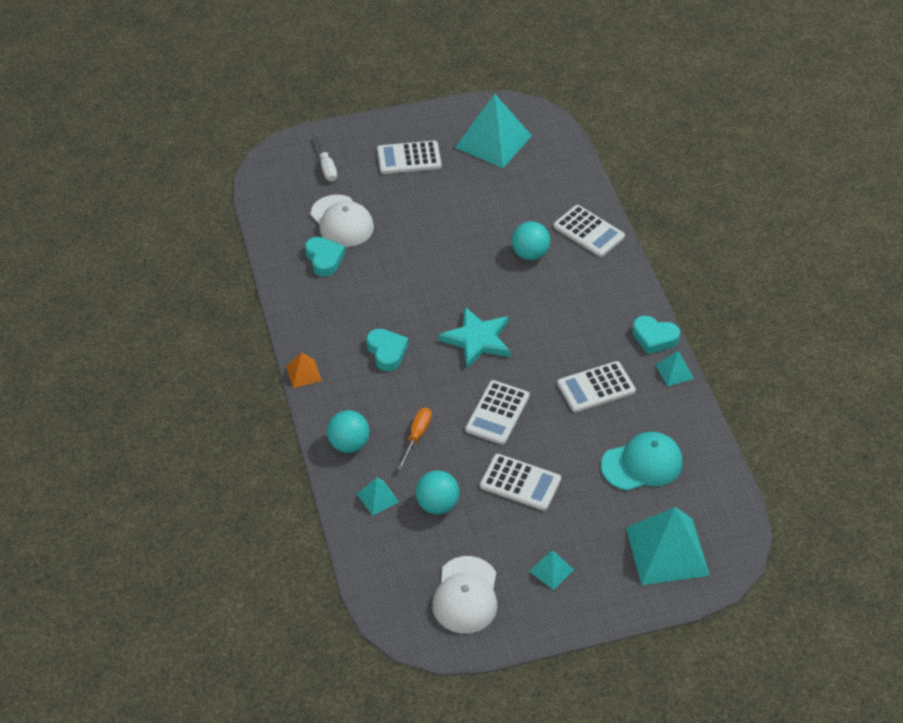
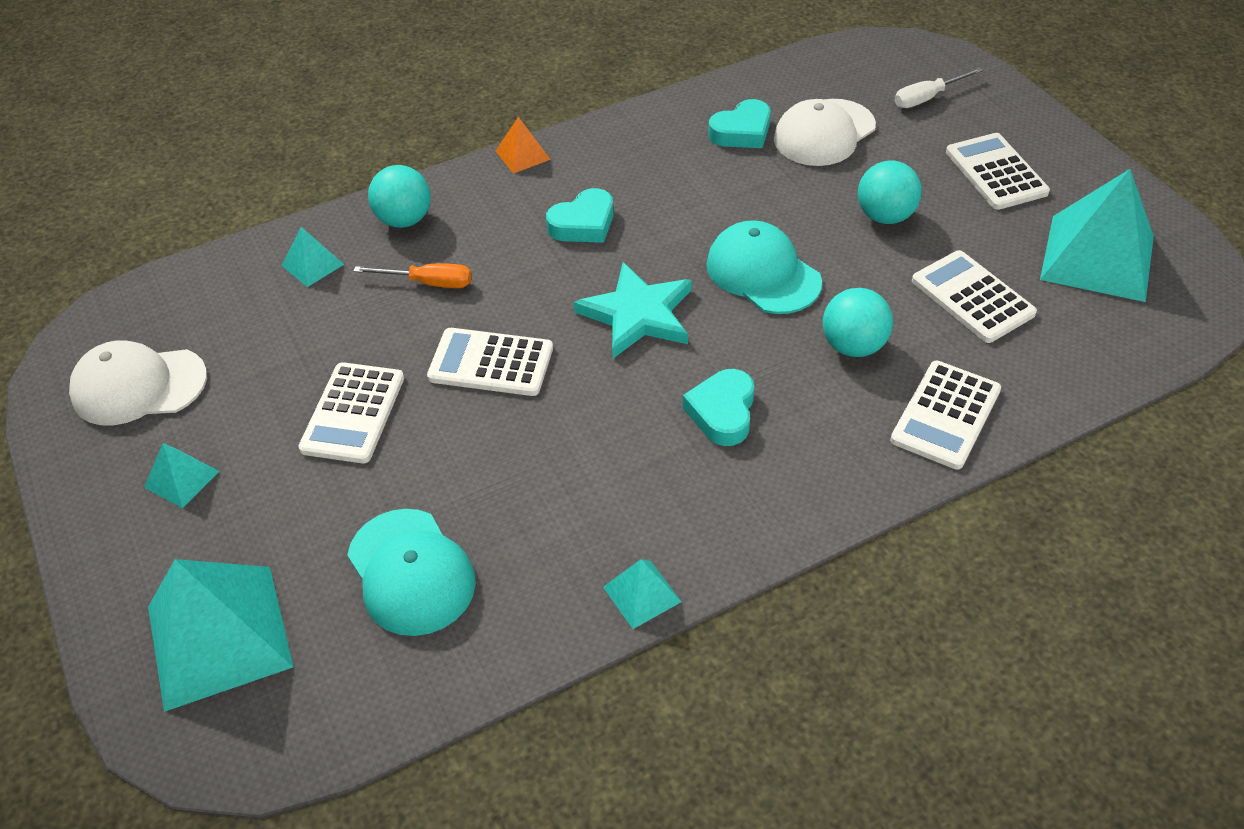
camera: 80 degrees right, 0 degrees up
(437, 505) = (303, 327): turquoise ball -> turquoise ball (885, 216)
(460, 278) = (763, 273): none -> turquoise cap
(596, 387) = (573, 480): white calculator -> white calculator (972, 297)
(654, 338) = (717, 550): turquoise heart -> turquoise heart (722, 412)

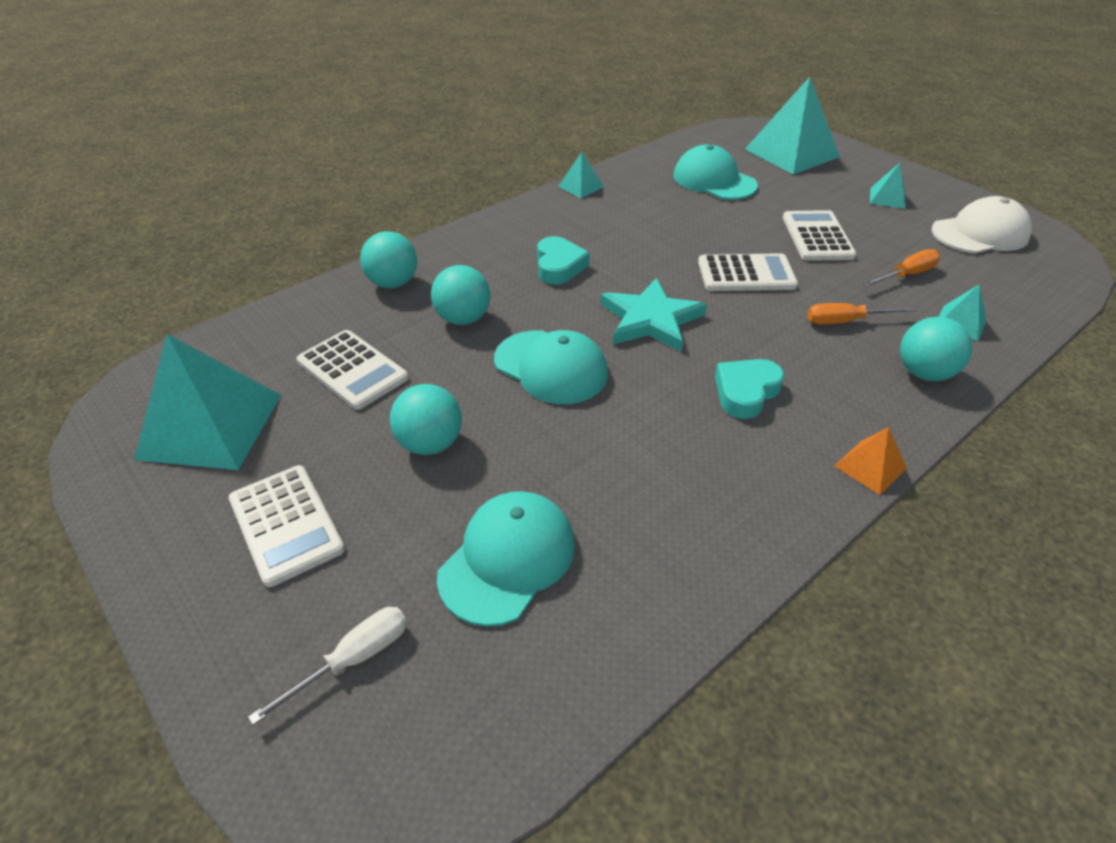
camera: 165 degrees right, 5 degrees down
(303, 333) = (906, 275): none -> orange screwdriver
(742, 131) = (618, 545): turquoise heart -> none
(824, 133) = (507, 559): white cap -> turquoise cap
(945, 415) = (393, 283): white calculator -> turquoise ball

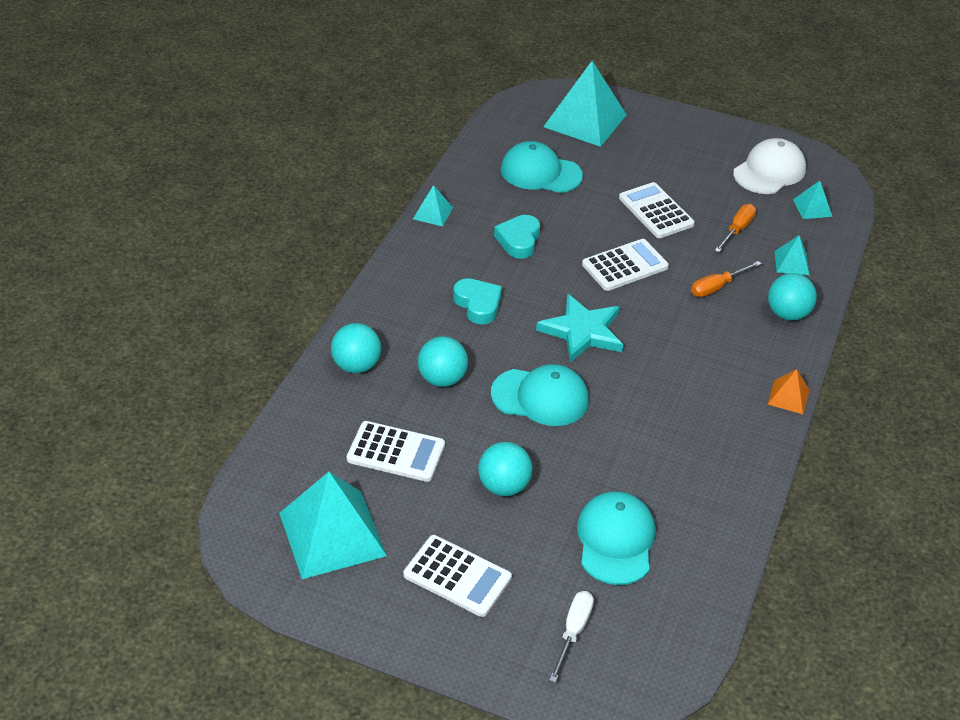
camera: 30 degrees left, 0 degrees up
(746, 392) = (684, 370): turquoise heart -> turquoise heart (518, 240)
(887, 198) = (686, 152): turquoise pyramid -> turquoise pyramid (812, 208)

